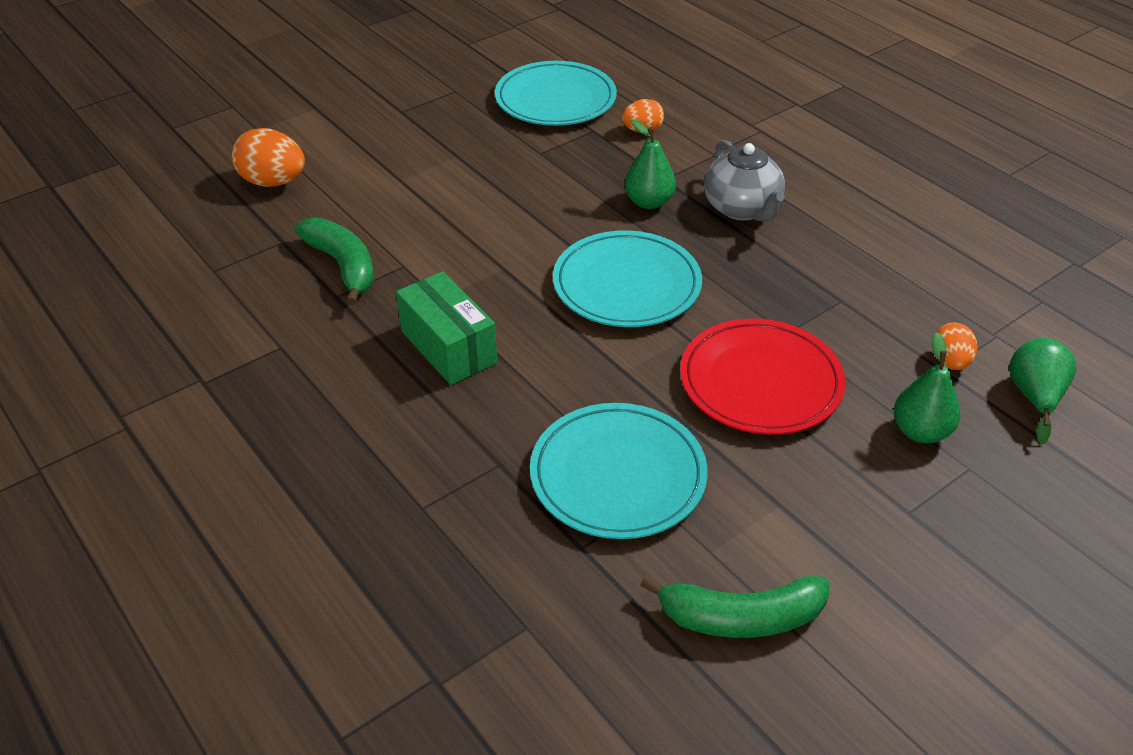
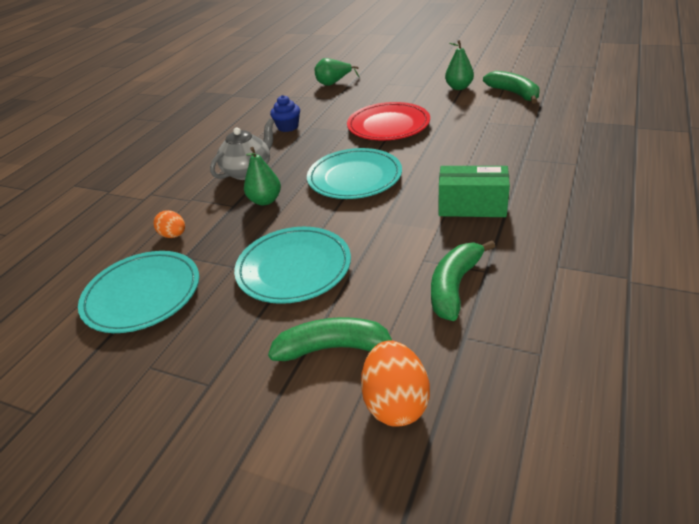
camera: 115 degrees left, 5 degrees down
(361, 174) = (334, 348): none -> green banana
(448, 347) = (472, 206): green box -> green box turned 75 degrees clockwise
(618, 475) = (487, 133): turquoise plate -> turquoise plate (294, 268)
(862, 280) = (288, 127): none -> blue cupcake
(920, 431) = (378, 93): green pear -> green pear (459, 87)
(950, 362) = (329, 99): orange egg -> none

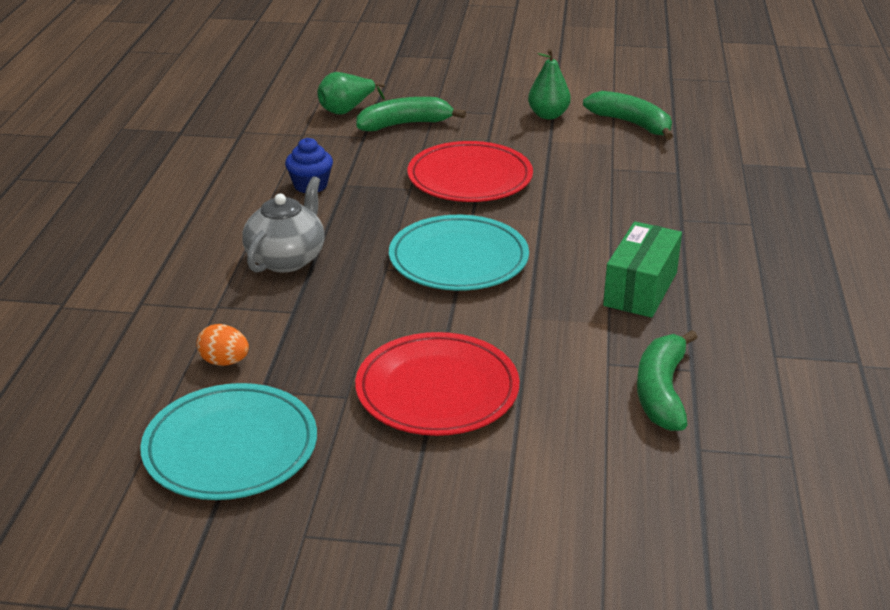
camera: 20 degrees left, 5 degrees down
(265, 200) = (340, 301): green pear -> none
(294, 268) = (437, 390): turquoise plate -> red plate
(334, 348) = (545, 481): green banana -> green banana (405, 124)
(395, 403) = (650, 529): orange egg -> none
(472, 206) = (640, 289): green box -> green box turned 60 degrees counterclockwise

